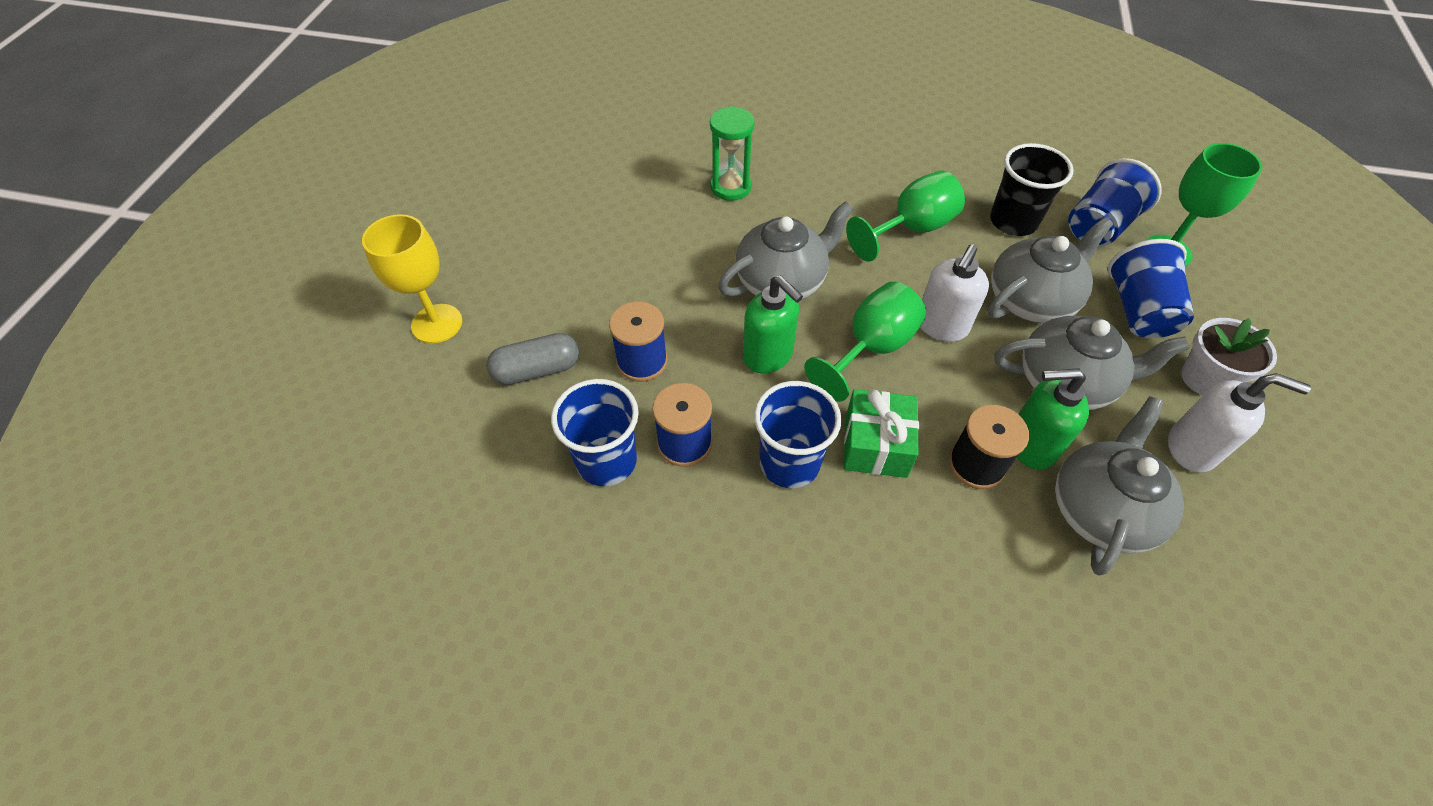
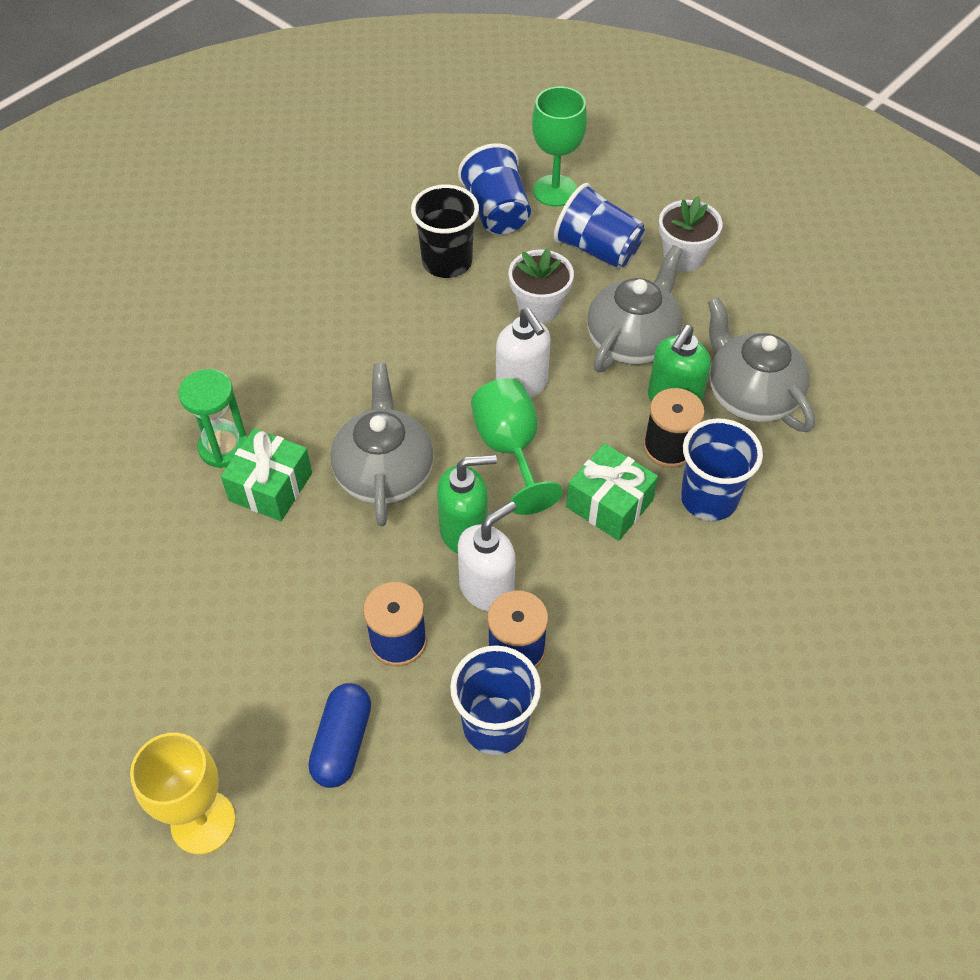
camera: 60 degrees left, 0 degrees up
(537, 370) = (342, 743): grey capsule -> blue capsule
(718, 226) = (271, 487): none -> green gift
(789, 463) = (588, 577): blue cup -> blue cup (709, 498)
(911, 229) = (398, 338): green goblet -> none
(1031, 300) = (539, 307): grey teapot -> white flower pot
(1192, 448) = (735, 308): white soap dispenser -> white soap dispenser (487, 588)

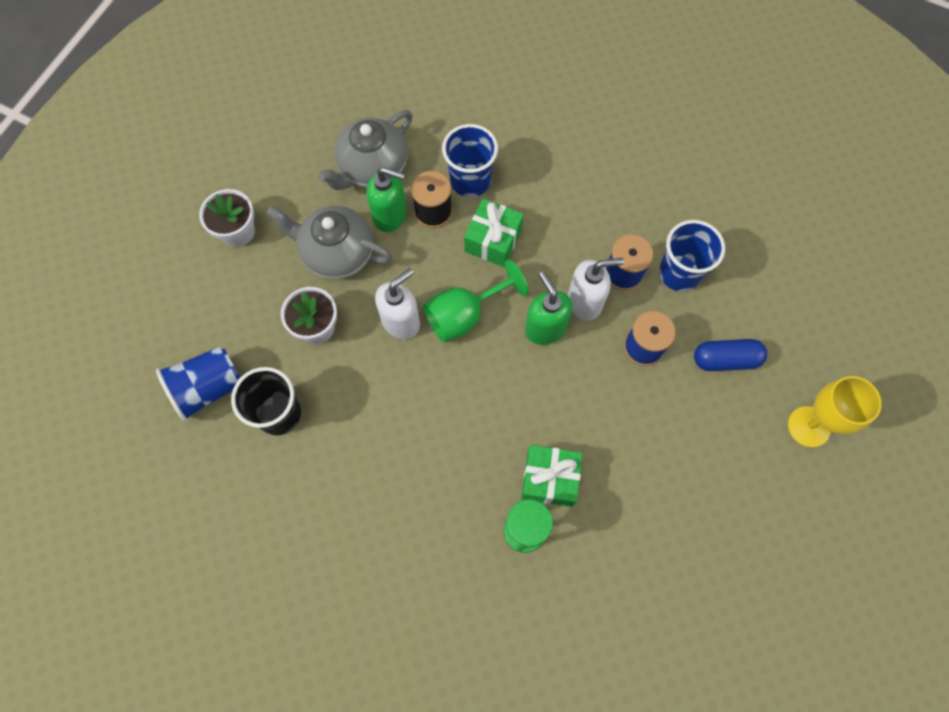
camera: 105 degrees left, 15 degrees up
(384, 472) = (511, 398): grey teapot -> none
(487, 588) = (585, 302): white soap dispenser -> white soap dispenser turned 135 degrees clockwise
(555, 191) = (173, 346): green goblet -> none
(597, 249) = (241, 297): blue cup -> none

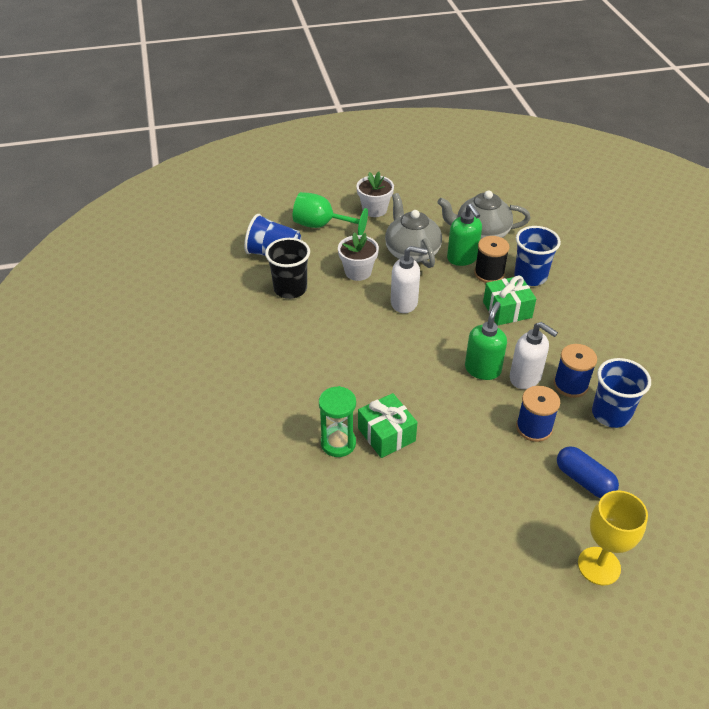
camera: 50 degrees right, 25 degrees down
(464, 315) = (443, 327): green goblet -> green goblet (321, 225)

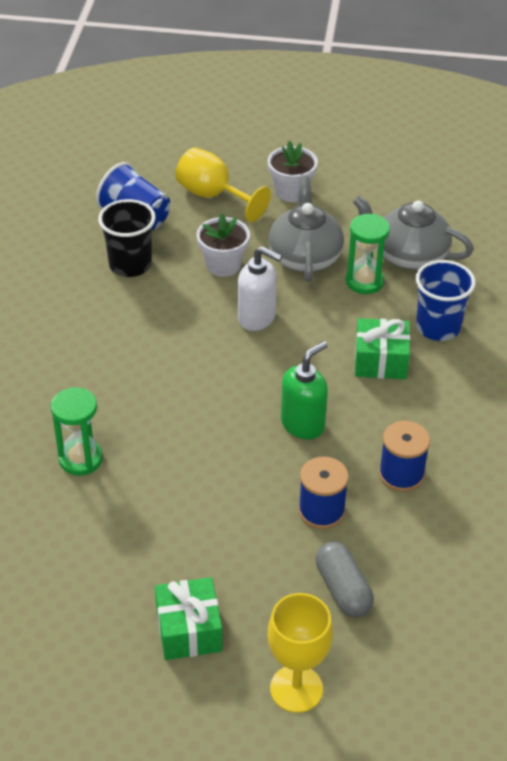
camera: 20 degrees right, 0 degrees up
(321, 225) = (213, 196): green goblet -> yellow goblet
(386, 434) = (141, 466): green gift -> green gift (189, 630)
(462, 258) = (364, 281): green soap dispenser -> green hourglass
(489, 273) = (386, 310): black spool -> none
(525, 378) = (349, 449): white soap dispenser -> none
(584, 480) = (343, 589): blue capsule -> grey capsule
(611, 414) = (429, 524): blue cup -> none

